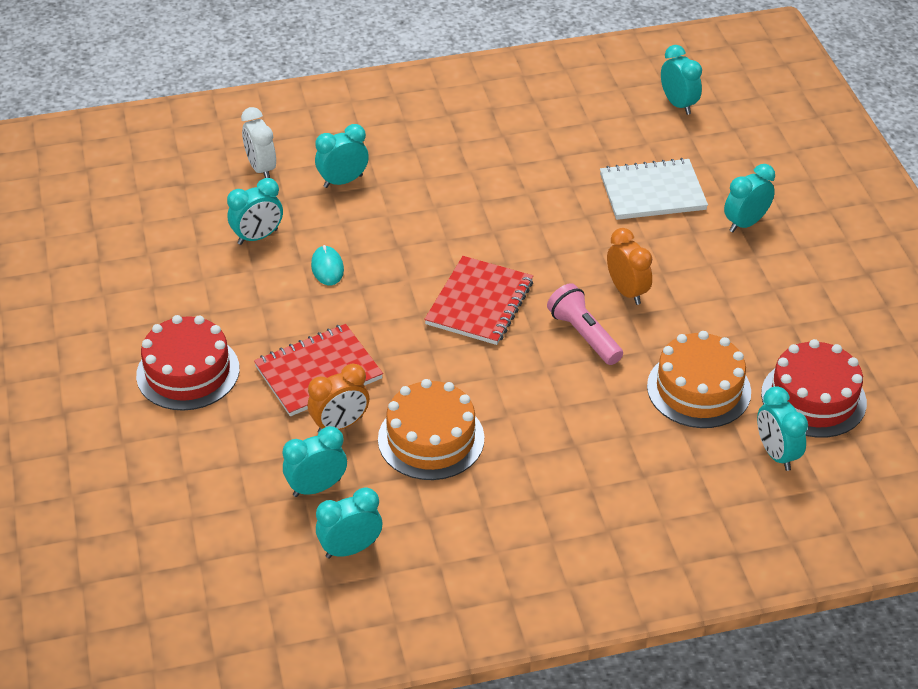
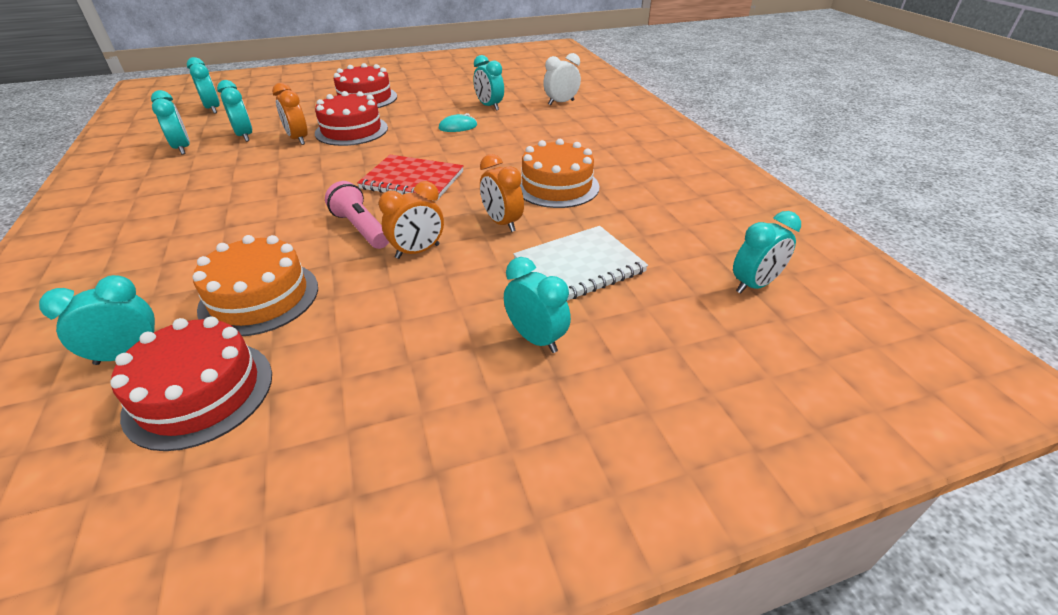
camera: 85 degrees right, 5 degrees down
(318, 372) = (351, 130): red notebook -> red cake
(343, 181) = (554, 126): turquoise clock -> turquoise clock (213, 109)
(431, 439) = (267, 168): orange cake -> orange cake (556, 186)
(578, 235) = (502, 223): none -> orange clock
(583, 335) = (361, 228): pink flashlight -> pink flashlight turned 90 degrees counterclockwise
(652, 192) = (579, 266): white notebook -> white notebook turned 75 degrees clockwise

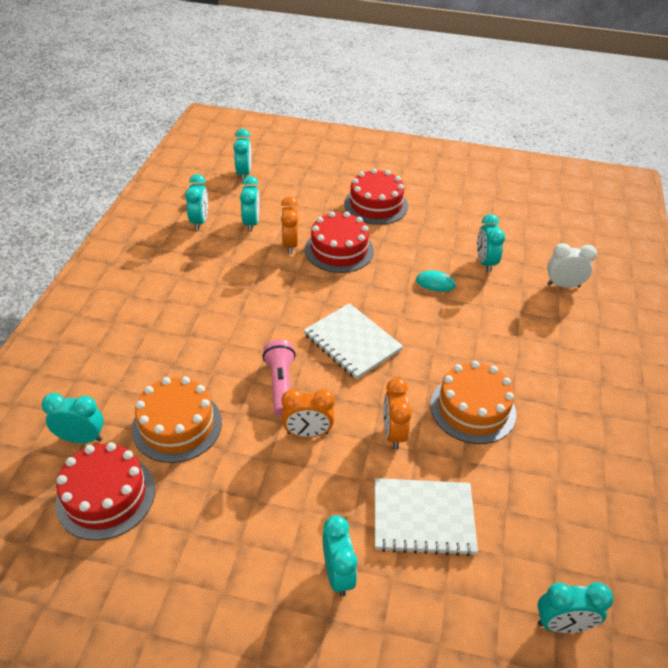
camera: 30 degrees right, 5 degrees up
(412, 180) = (352, 342): red notebook -> white notebook

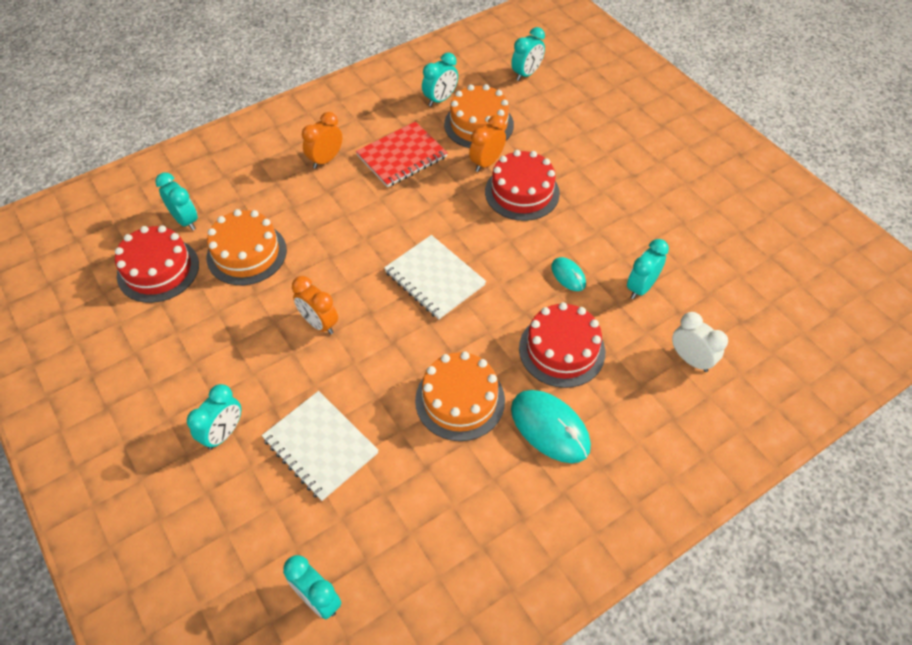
camera: 45 degrees right, 10 degrees up
(219, 276) = (402, 156): none -> red notebook
(251, 223) = (478, 124): turquoise clock -> orange cake
(280, 384) = (344, 273): pink flashlight -> none
(352, 342) = (434, 278): white notebook -> white notebook turned 45 degrees counterclockwise
(376, 205) = (608, 169): red cake -> red cake (562, 350)
(393, 433) = (377, 370): orange clock -> orange clock (326, 160)
(545, 382) = (549, 428): none -> turquoise mouse

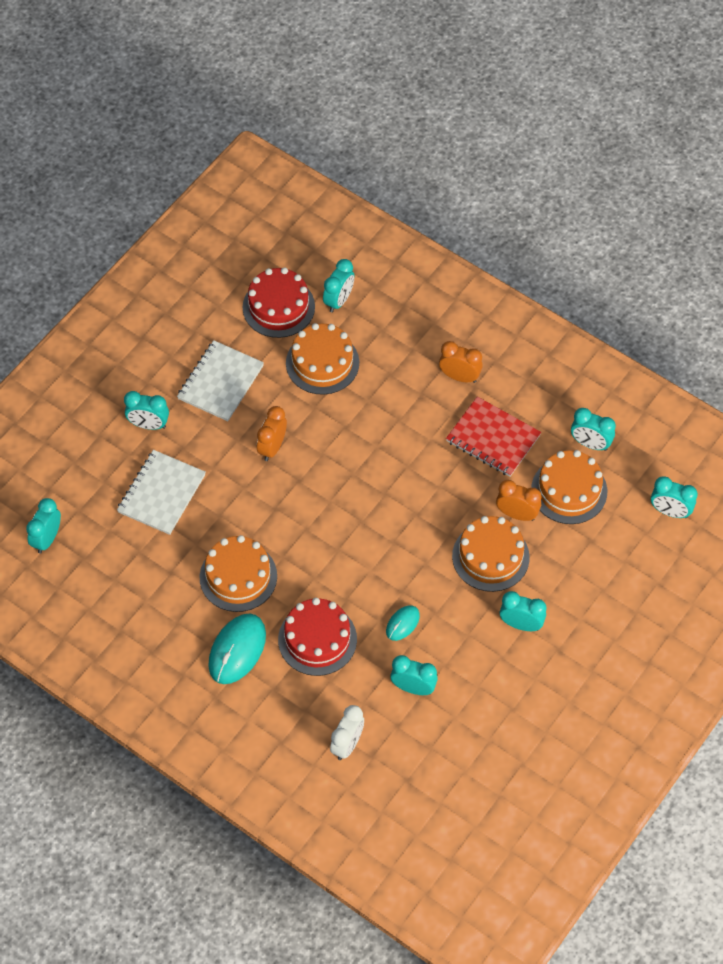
camera: 70 degrees right, 5 degrees up
(434, 278) = (355, 517): white notebook -> white notebook (220, 382)
(522, 192) = (490, 556): red cake -> orange cake
(598, 192) = (521, 624): none -> turquoise clock

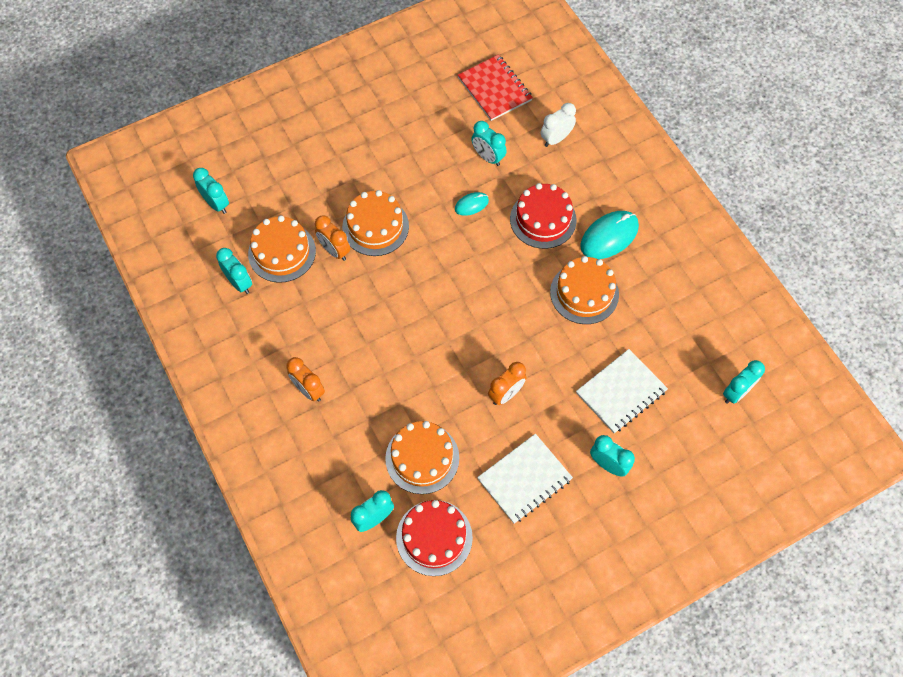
camera: 155 degrees left, 5 degrees up
(493, 438) = (314, 321): red notebook -> red notebook (494, 89)
(521, 624) = (383, 169): turquoise clock -> none

